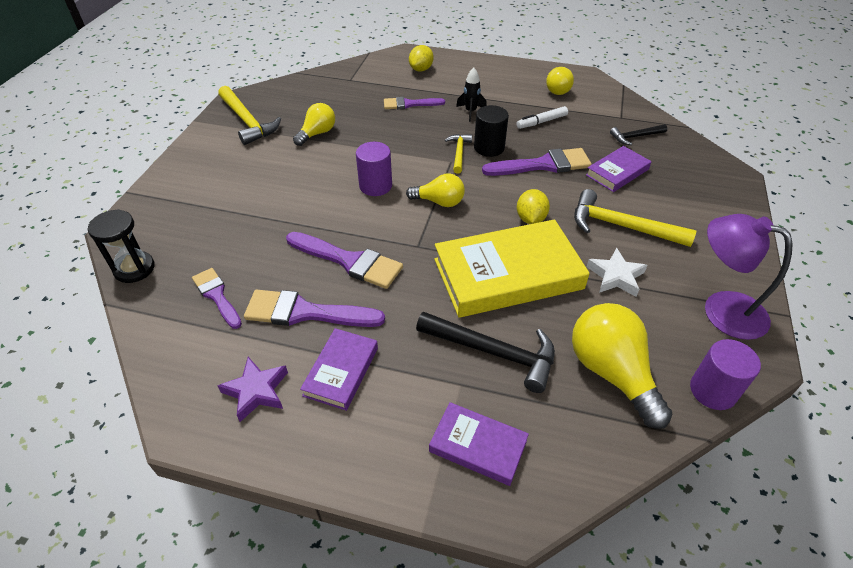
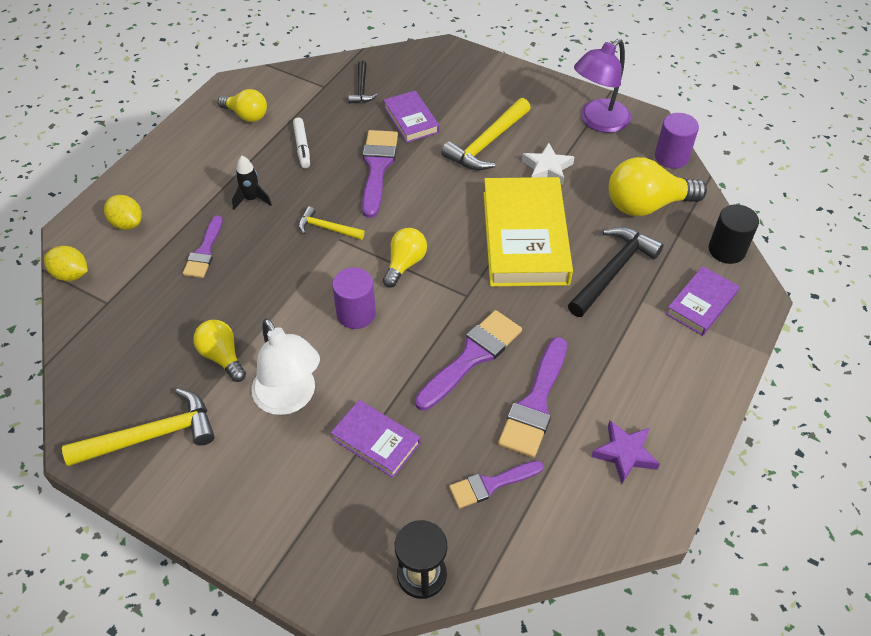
camera: 75 degrees left, 5 degrees up
(286, 171) = (290, 399): none -> white lamp
(341, 371) = (613, 383): purple book -> purple book (376, 441)
(489, 148) = (329, 201): black cylinder -> black cylinder (726, 250)
(530, 219) = (456, 201): yellow lemon -> yellow lemon (71, 274)

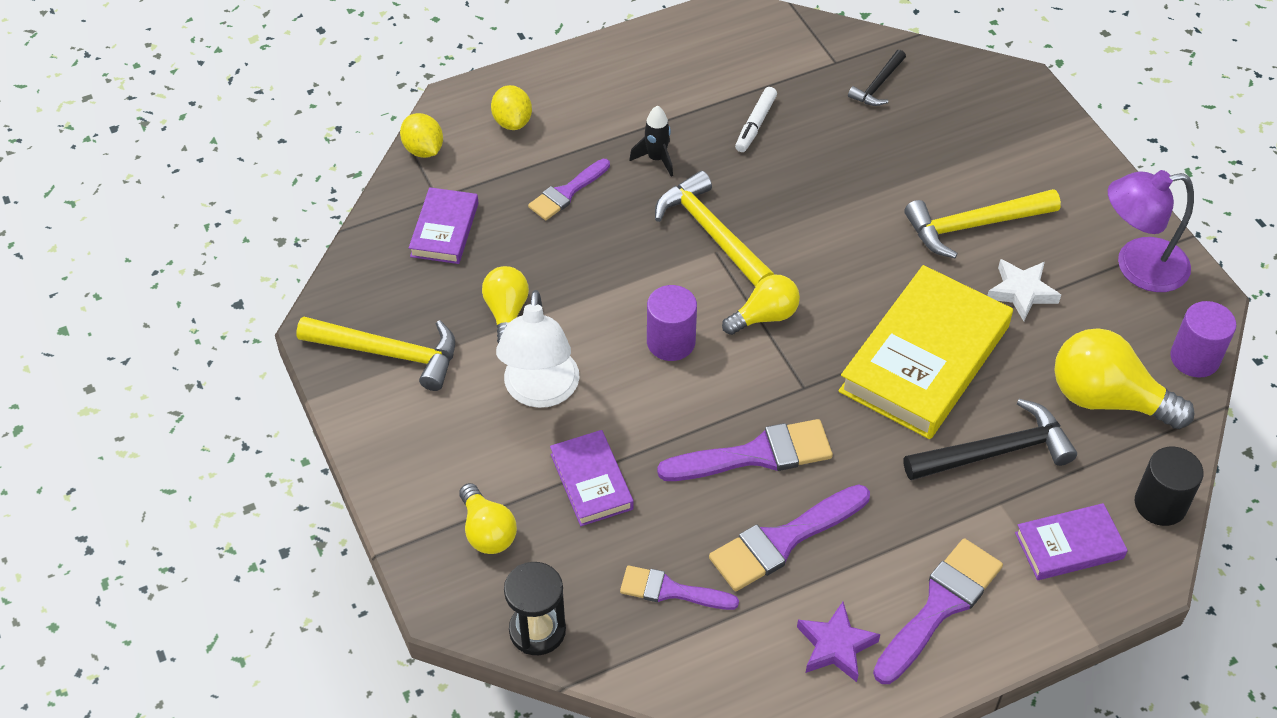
camera: 35 degrees right, 0 degrees up
(246, 115) = (722, 57): yellow light bulb -> yellow light bulb (487, 531)
(327, 228) = (711, 233): yellow hammer -> yellow hammer, size x1.76
(377, 167) = (821, 191): purple brush -> purple brush (940, 606)
(411, 120) = (905, 152): purple book -> purple book (444, 230)

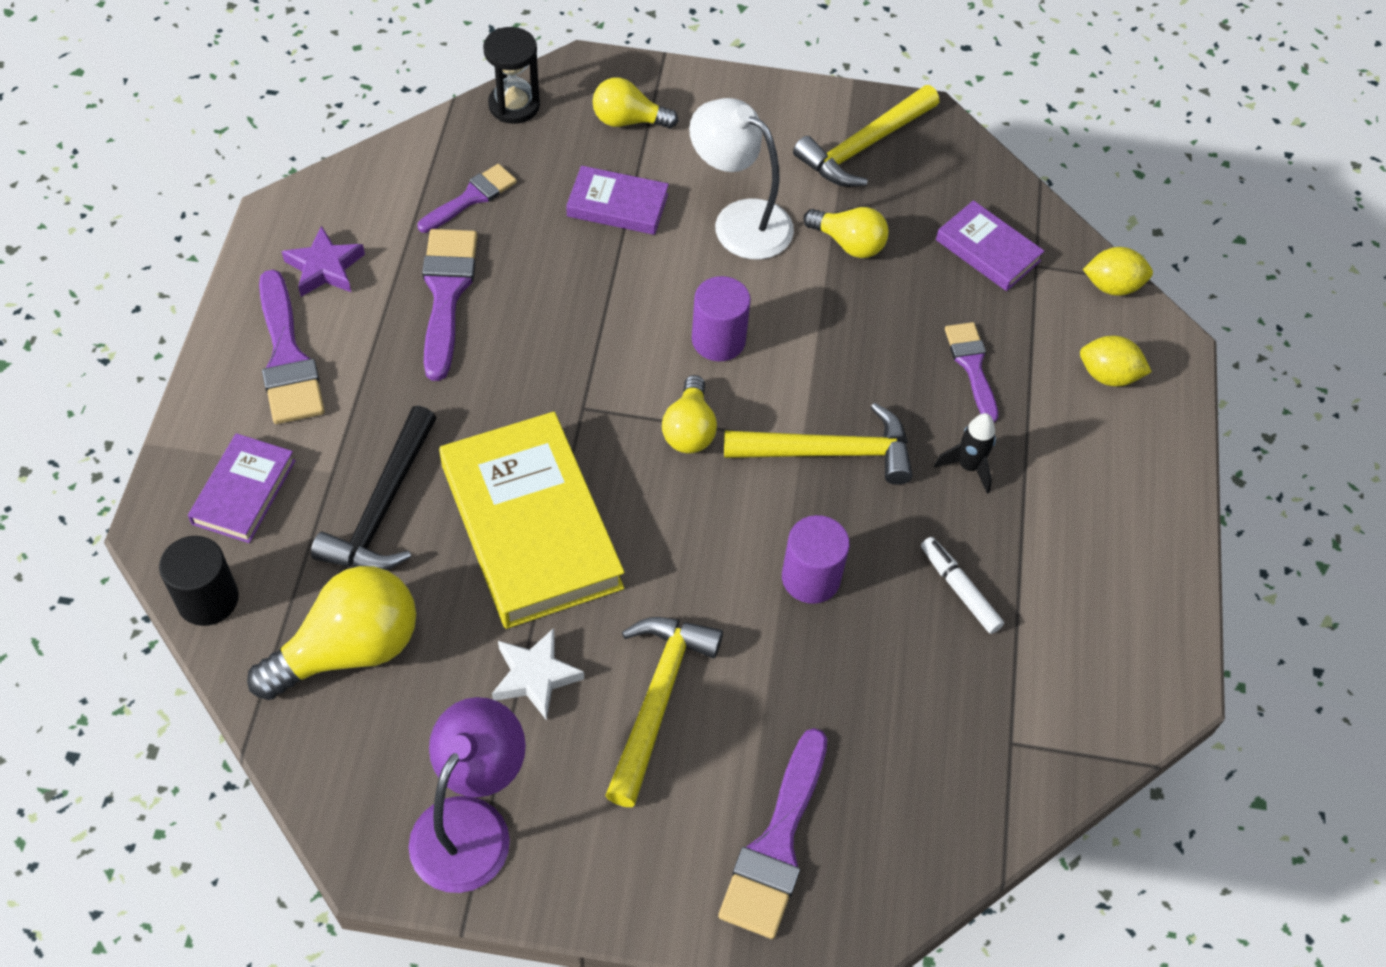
camera: 120 degrees right, 5 degrees up
(756, 454) = (544, 328): purple brush -> purple brush (776, 845)
(878, 85) = (941, 761): black hammer -> none
(1194, 358) = (317, 777): purple cylinder -> purple cylinder (811, 578)

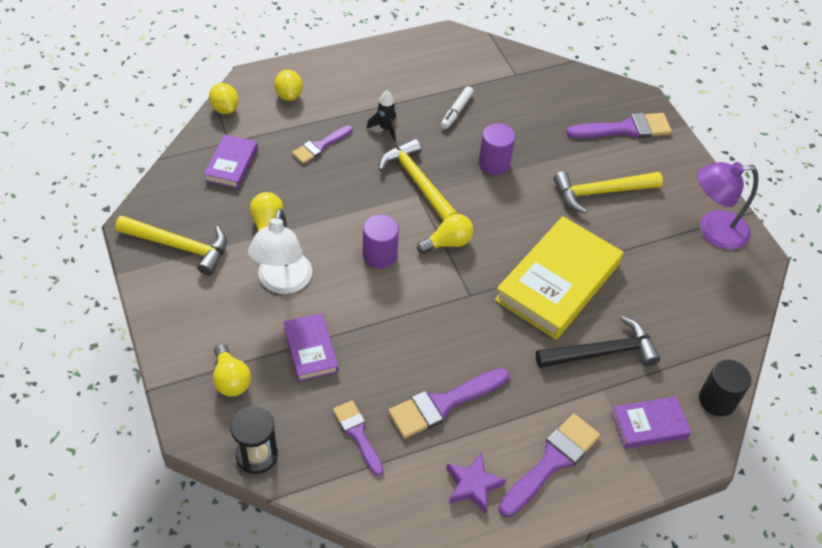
camera: 120 degrees left, 5 degrees down
(349, 649) = (684, 321): yellow light bulb -> none
(471, 197) = (357, 434): purple brush -> purple brush turned 45 degrees clockwise
(535, 676) = (630, 241): white star -> none

